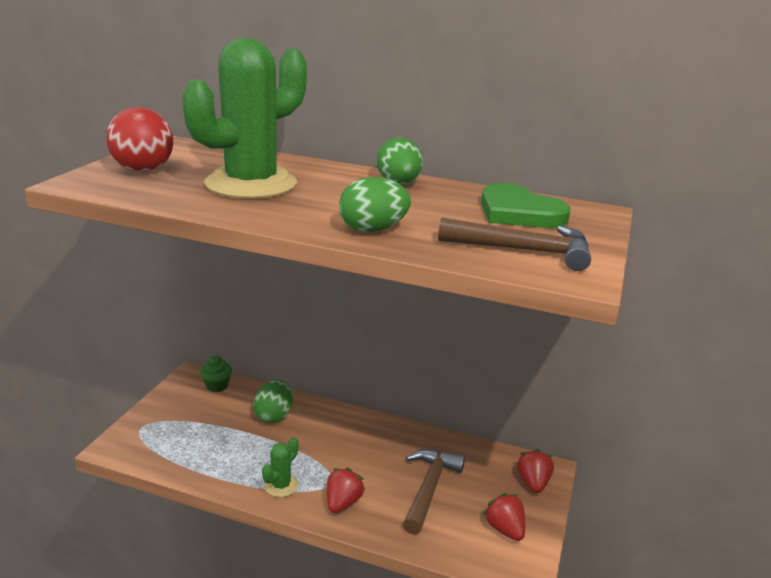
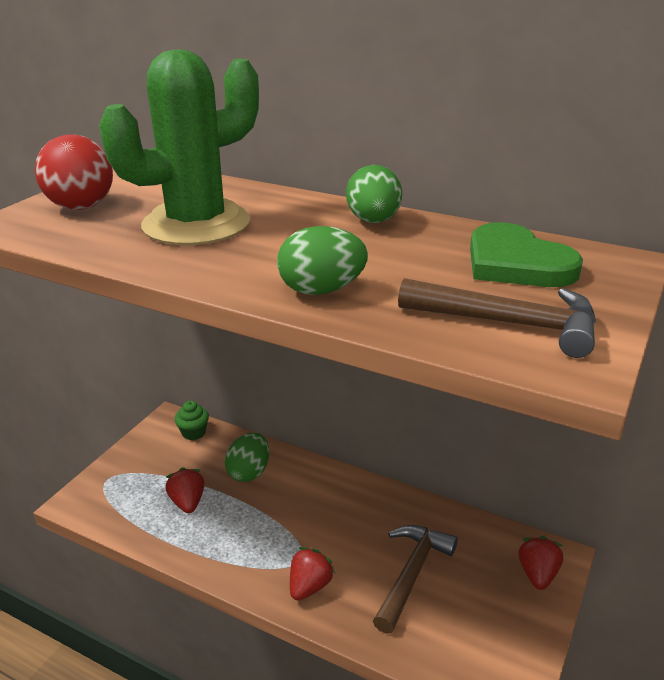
camera: 10 degrees right, 5 degrees up
(281, 485) = (244, 560): green cactus -> none
(505, 529) = (495, 634): red strawberry -> red strawberry (188, 502)

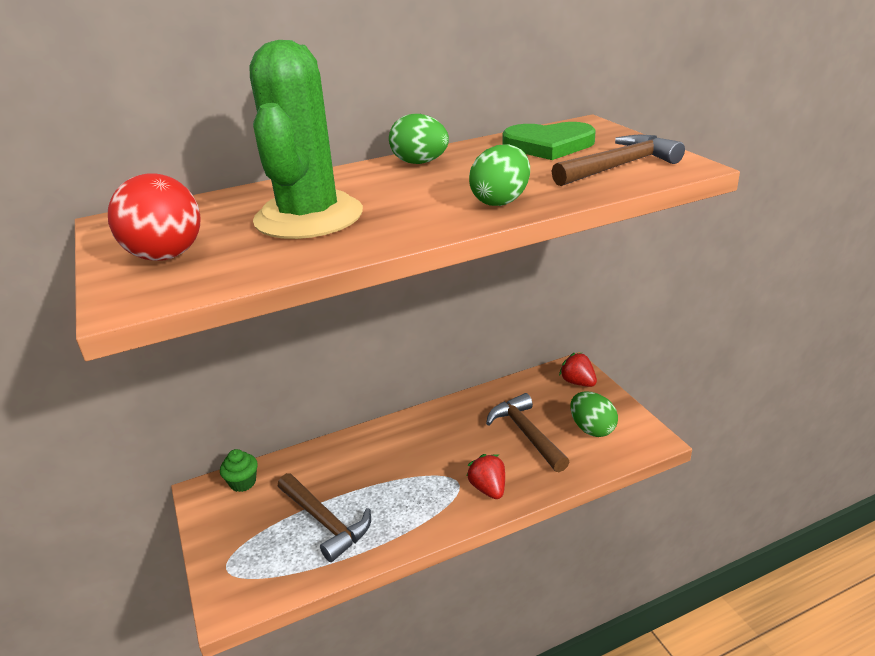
camera: 50 degrees left, 0 degrees up
(188, 502) = (325, 522): red strawberry -> brown hammer
(249, 472) = (335, 469): green egg -> green egg (592, 429)

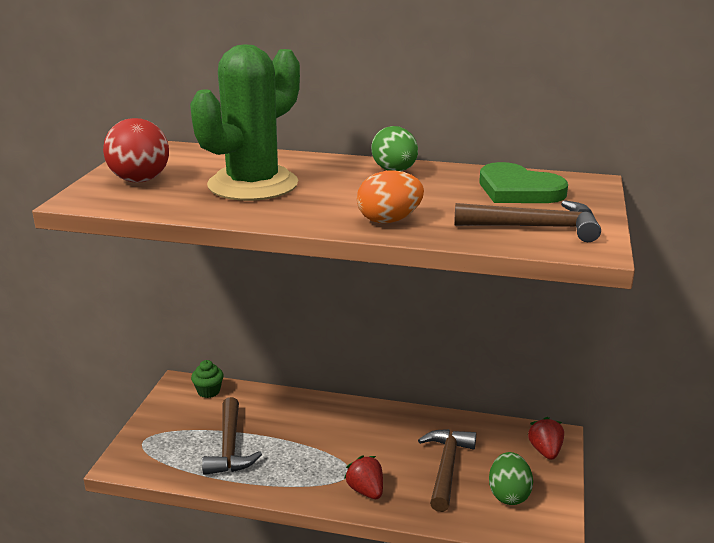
camera: 35 degrees right, 5 degrees down
(488, 489) = (366, 490): red strawberry -> red strawberry turned 45 degrees counterclockwise
(501, 201) = (389, 220): green egg -> orange egg

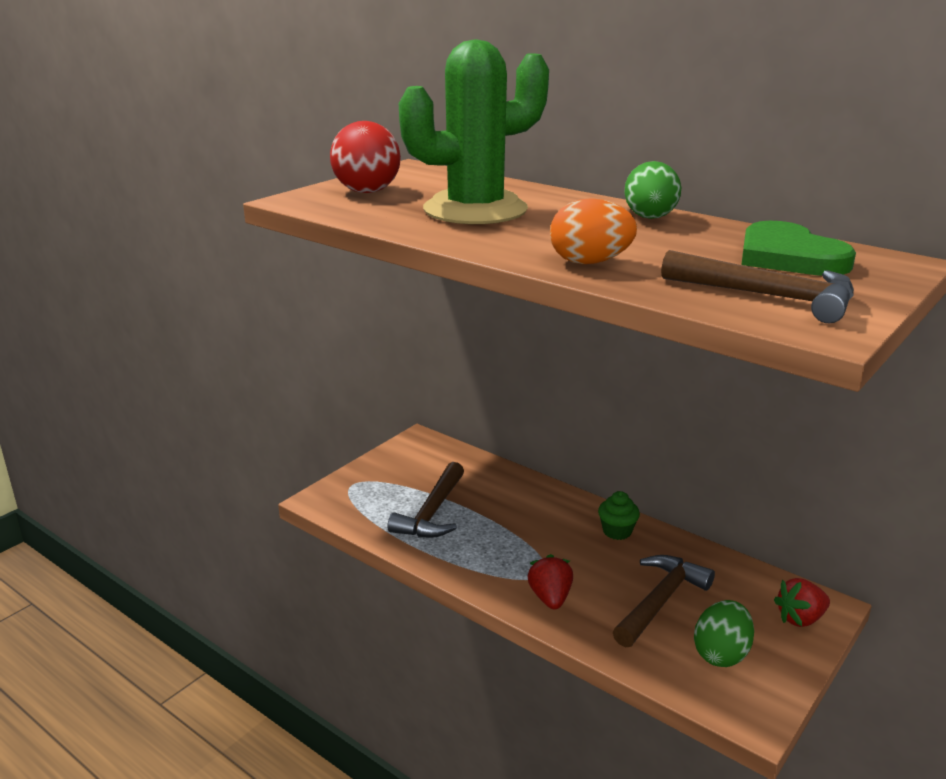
camera: 25 degrees right, 0 degrees up
(208, 391) = (444, 453): green cupcake -> green cupcake (617, 531)
(545, 451) = (800, 618): red strawberry -> red strawberry turned 135 degrees counterclockwise

